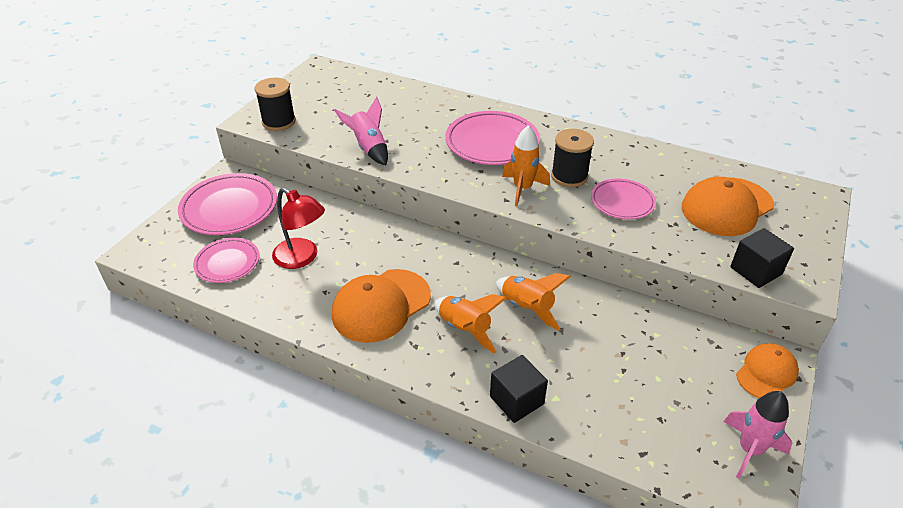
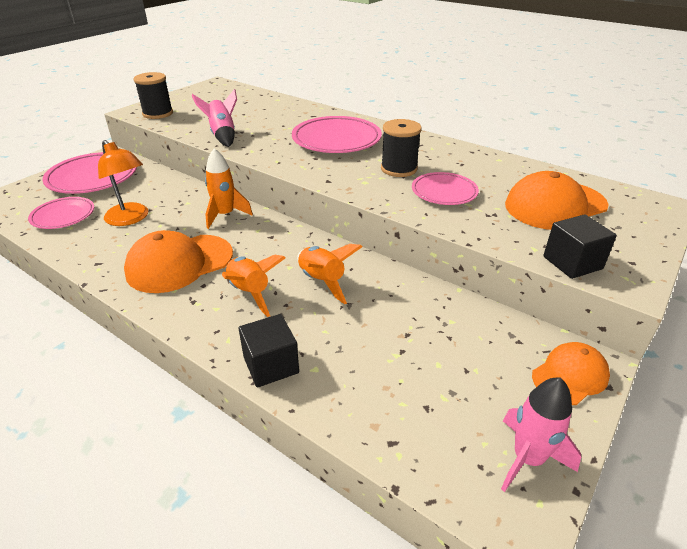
camera: 10 degrees right, 5 degrees down
(302, 258) = (130, 219): red lamp -> orange lamp
(522, 189) = (348, 174): orange rocket -> orange rocket (225, 215)

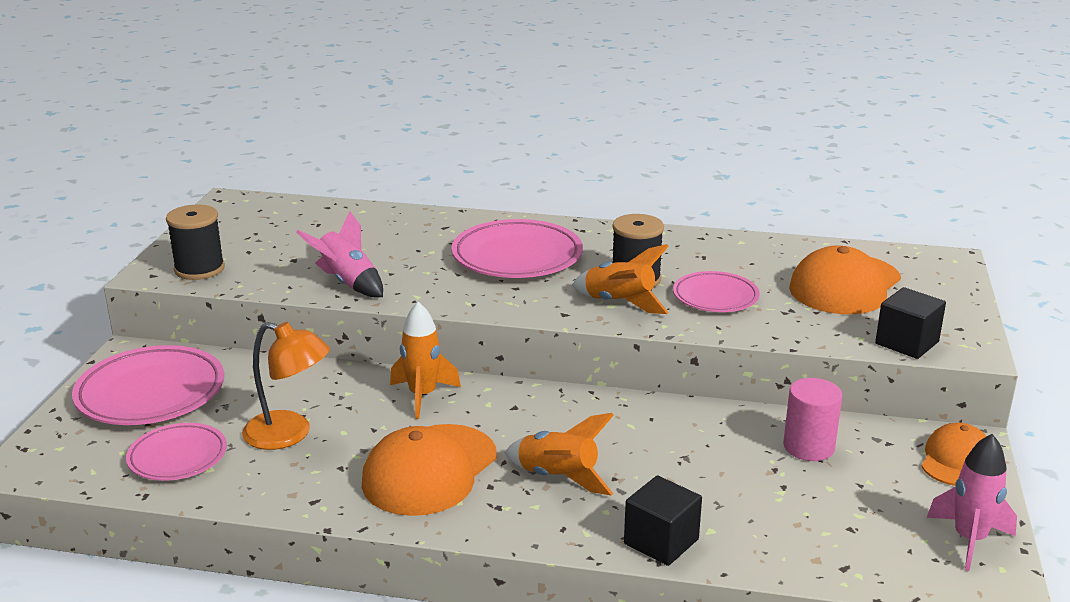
camera: 25 degrees left, 10 degrees down
(322, 281) = (631, 442): orange rocket -> orange rocket (619, 303)
(448, 324) = (808, 447): none -> pink cylinder

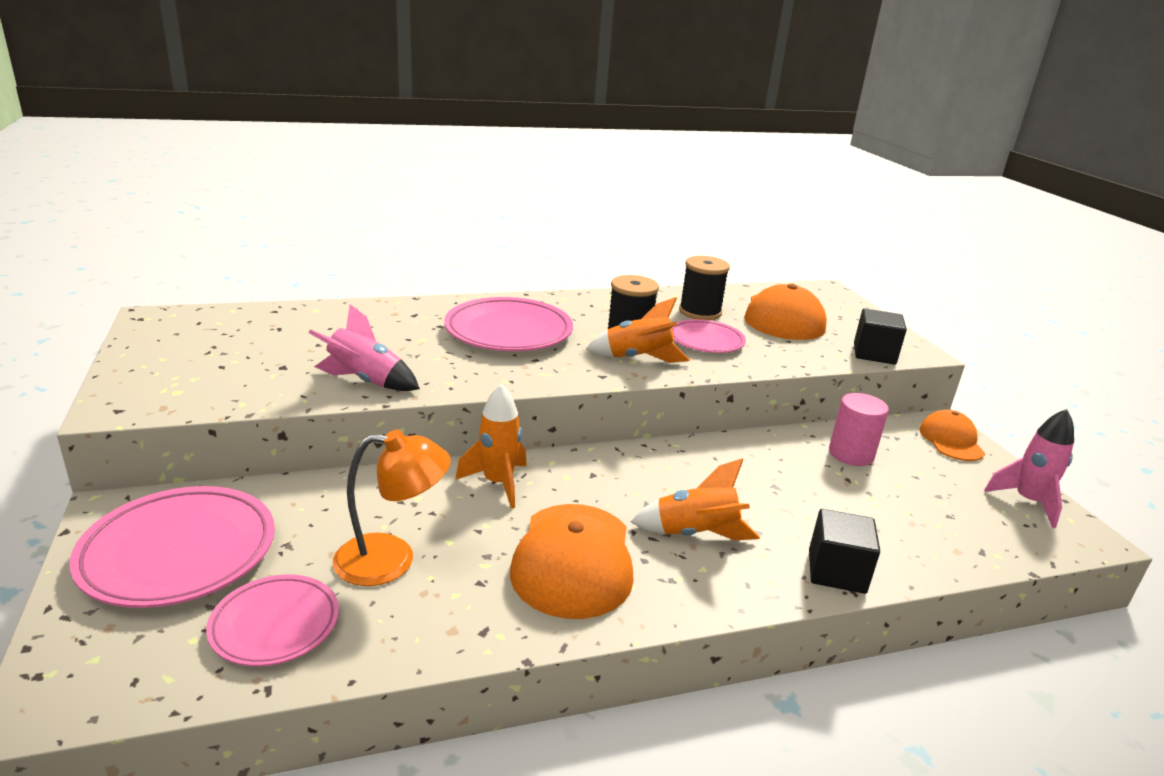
camera: 30 degrees left, 0 degrees up
(199, 269) = (176, 394): black spool -> black spool (700, 312)

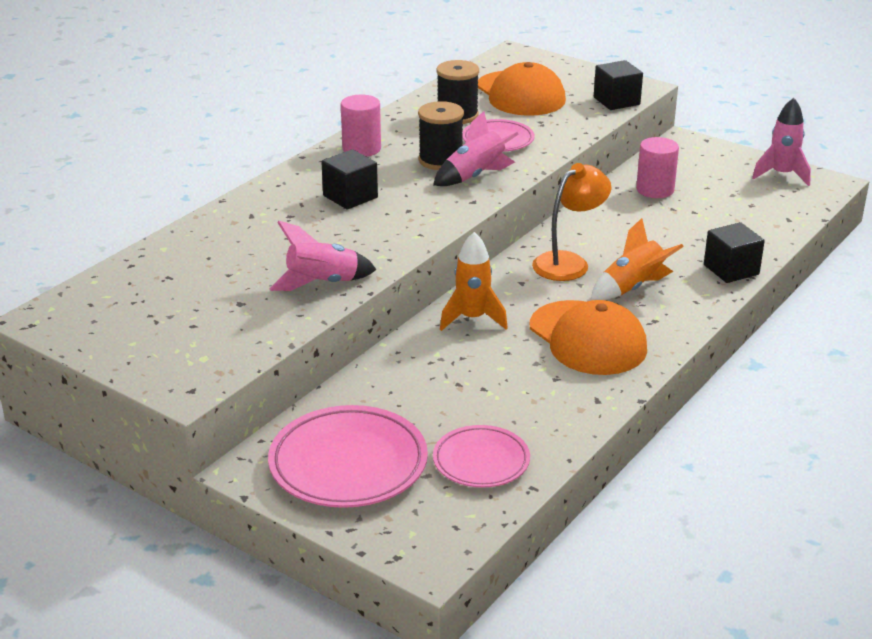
camera: 35 degrees left, 5 degrees up
(392, 560) = (486, 395): orange lamp -> orange lamp (569, 262)
(508, 332) = (350, 197): pink plate -> black cube
(579, 305) = (361, 149): none -> pink cylinder
(638, 358) = (475, 176): orange rocket -> pink rocket
(951, 440) = (700, 151): orange cap -> none

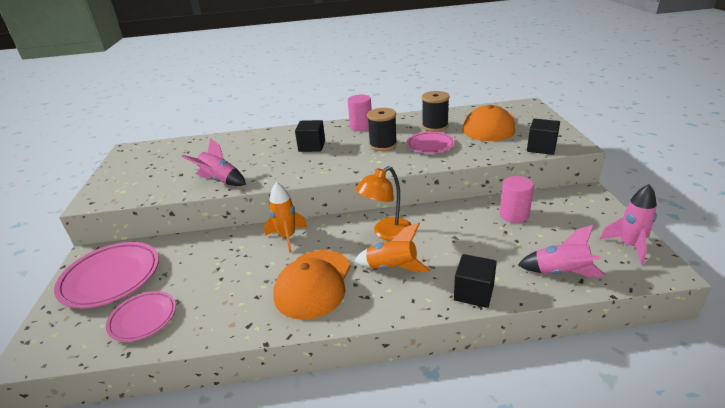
camera: 50 degrees right, 0 degrees up
(475, 176) = (382, 159): pink rocket -> pink rocket (561, 272)
(569, 262) = (386, 233): orange lamp -> orange lamp turned 135 degrees clockwise

